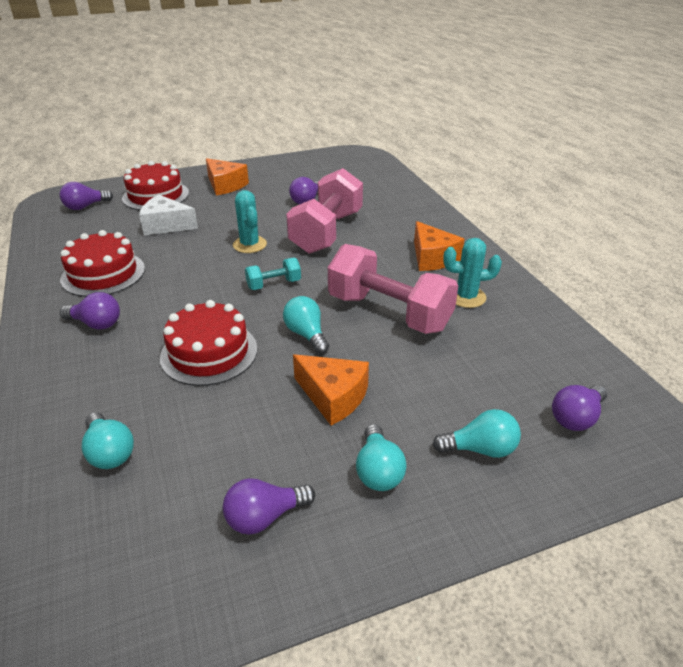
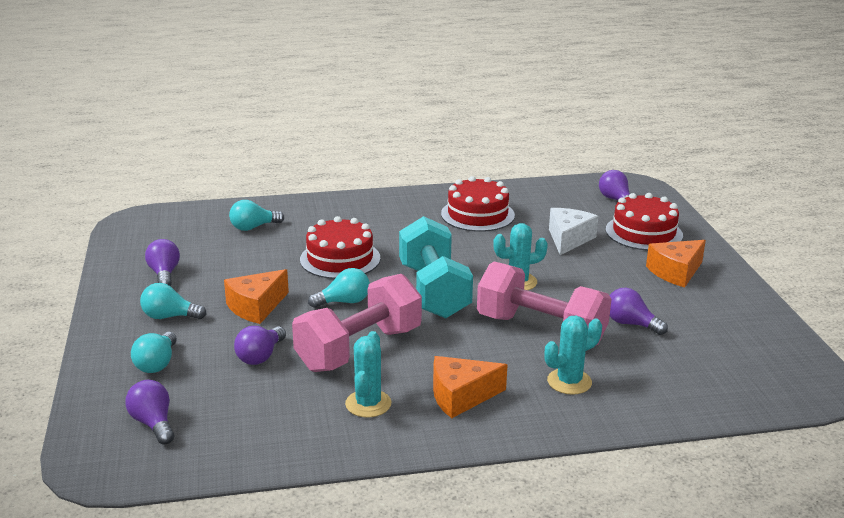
camera: 100 degrees right, 10 degrees down
(96, 324) = (400, 216): purple light bulb -> purple light bulb (260, 356)
(274, 284) = (433, 291): turquoise dumbbell -> turquoise dumbbell, size x2.17
(391, 220) = (569, 382): none -> turquoise cactus

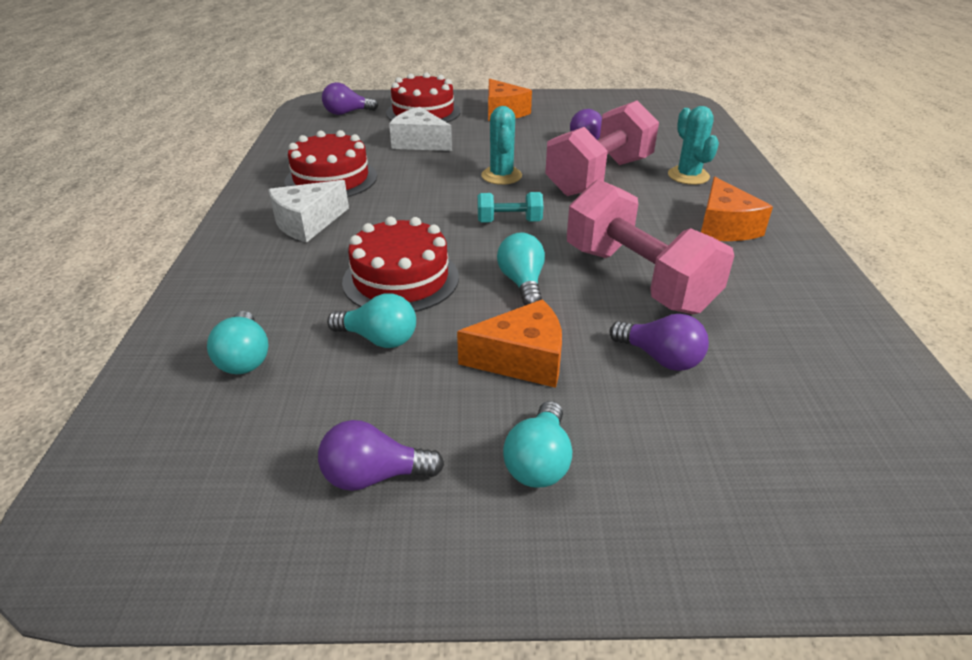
camera: 80 degrees left, 10 degrees up
(153, 423) = (858, 469): purple light bulb -> none
(157, 364) = (692, 472): turquoise light bulb -> turquoise light bulb (379, 339)
(256, 307) = (522, 360): orange cheese -> orange cheese turned 60 degrees counterclockwise
(368, 404) = (752, 280): turquoise cactus -> none
(405, 218) = (307, 223): none -> white cheese
(433, 291) = (509, 222): turquoise dumbbell -> turquoise dumbbell, size x0.46

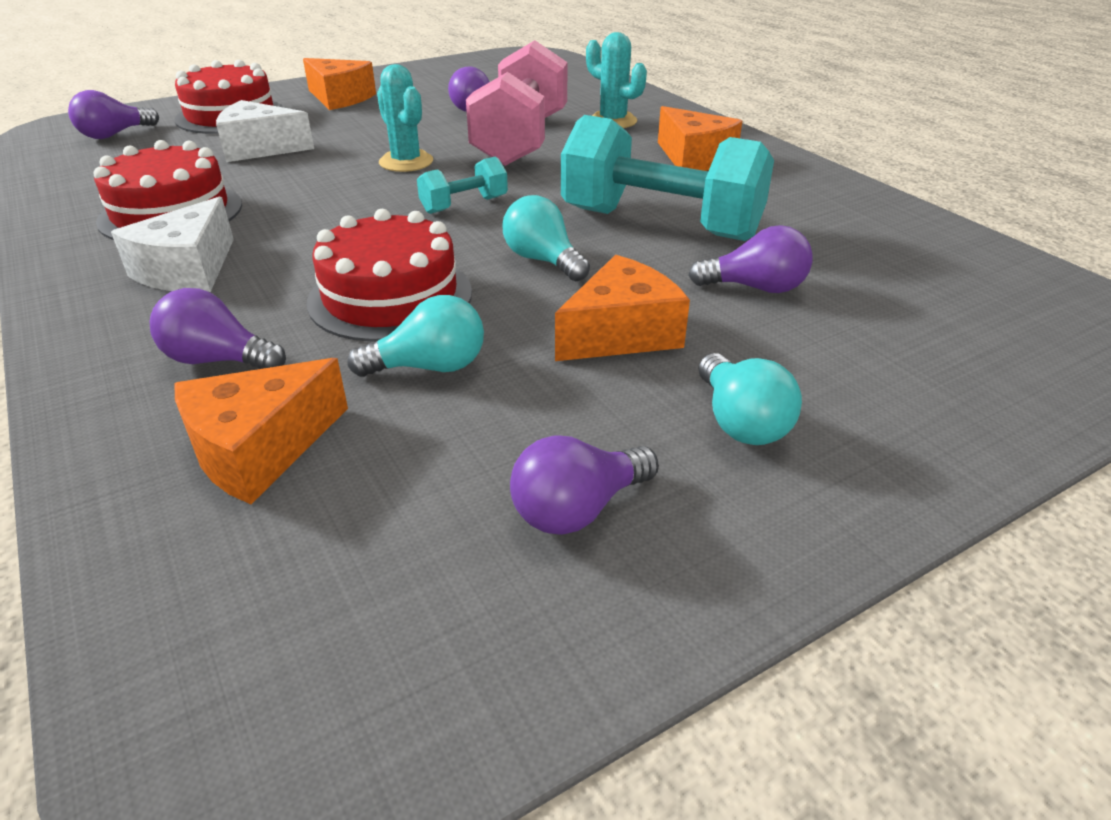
camera: 30 degrees left, 0 degrees up
(245, 358) = (259, 449): turquoise light bulb -> orange cheese
(273, 291) = (218, 360): none -> purple light bulb
(638, 279) = (660, 224): pink dumbbell -> turquoise dumbbell

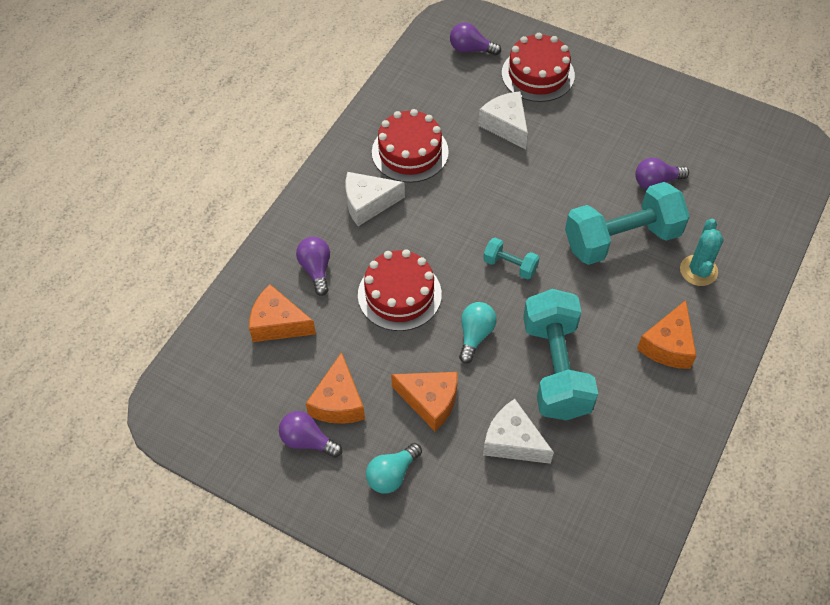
camera: 60 degrees right, 20 degrees up
(340, 98) = (610, 103): orange cheese -> orange cheese (338, 402)
(406, 162) = (543, 203): turquoise cactus -> none
(429, 367) = (358, 344): turquoise light bulb -> none
(521, 140) = (621, 239): pink dumbbell -> turquoise dumbbell
(755, 288) = (513, 441): purple light bulb -> white cheese

